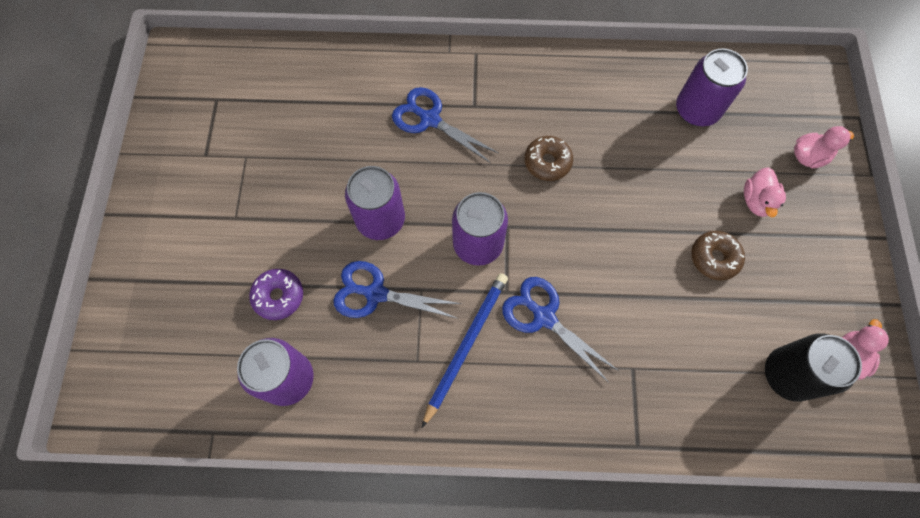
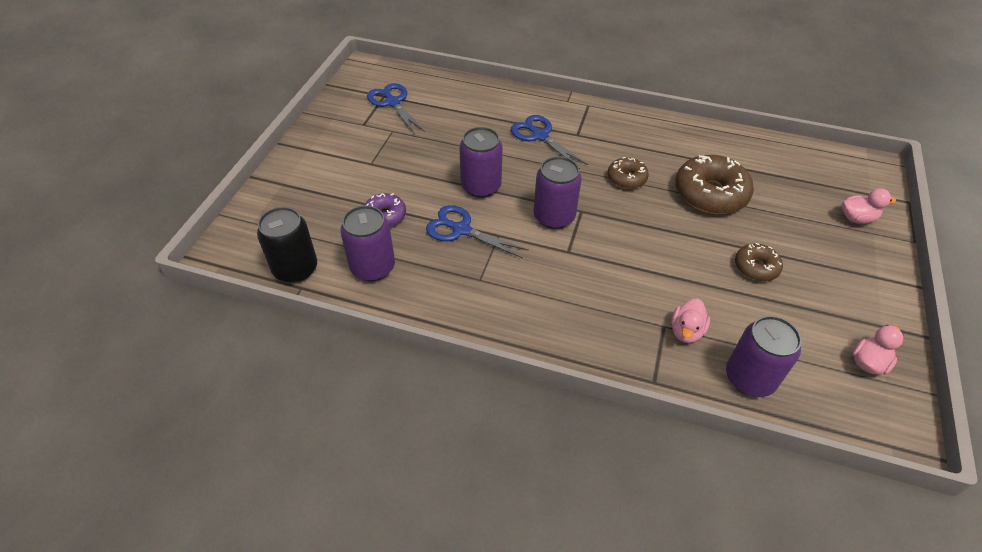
camera: 15 degrees right, 20 degrees down
(466, 345) = (523, 278): blue pencil -> none
(544, 317) = (595, 274): blue scissors -> blue scissors (393, 102)
(646, 161) = (710, 194): none -> brown donut
(697, 110) = (762, 170): purple can -> purple can (749, 378)
(756, 201) = (803, 238): pink duck -> pink duck (686, 331)
(787, 374) = (808, 363): black can -> black can (295, 269)

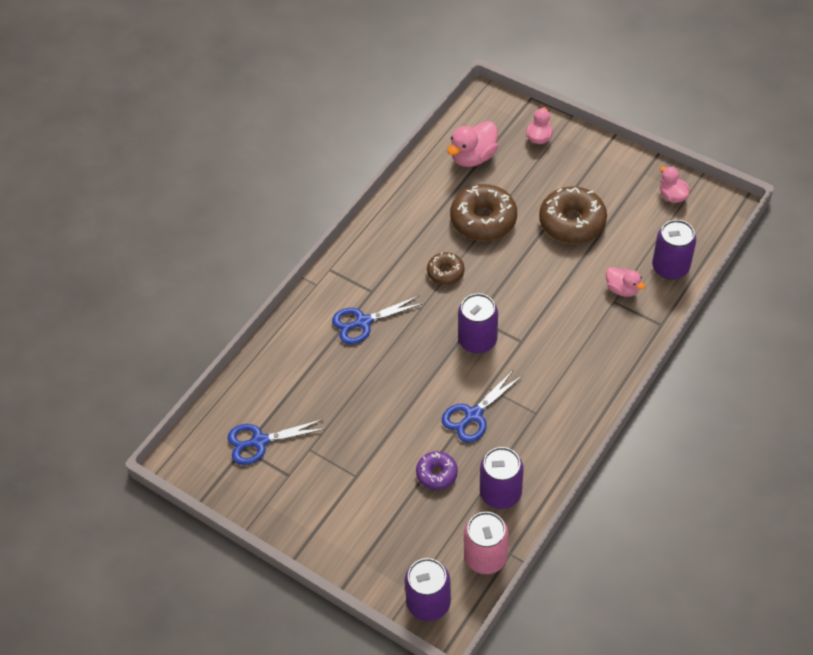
camera: 70 degrees left, 5 degrees up
(295, 269) = (485, 557): black can -> pink can
(481, 186) = (420, 387): purple can -> purple can (428, 603)
(756, 267) = (572, 222): brown donut -> brown donut, size x1.82
(787, 172) = (473, 157): none -> pink duck

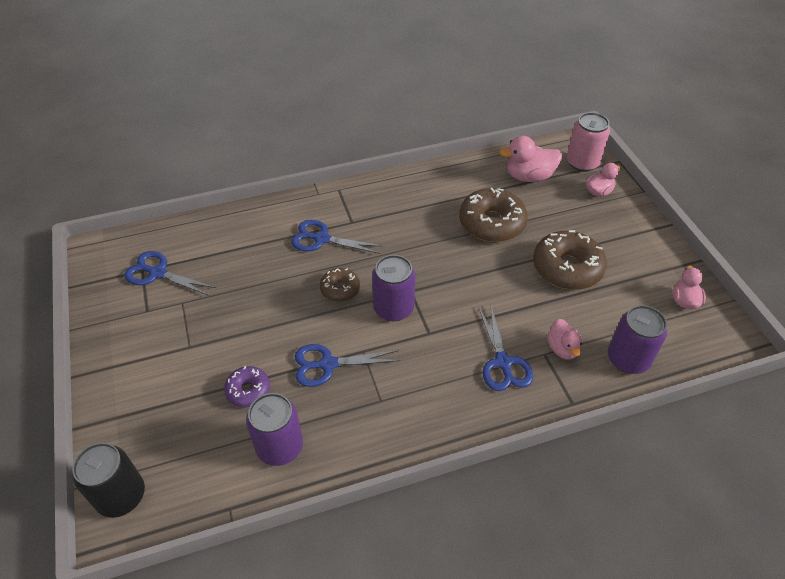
camera: 35 degrees right, 5 degrees down
(428, 603) = (121, 496): purple can -> black can
(445, 272) = (421, 242): brown donut -> brown donut (340, 289)
(485, 557) = (207, 494): pink can -> pink can (582, 163)
(592, 327) = (503, 362): none -> blue scissors

